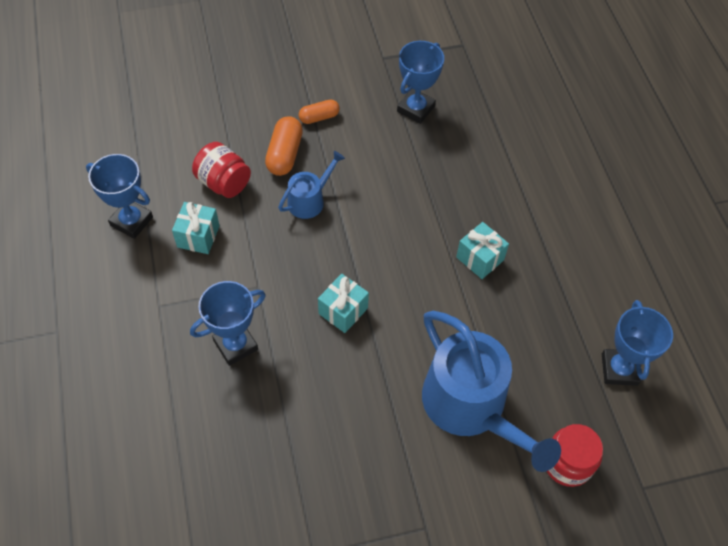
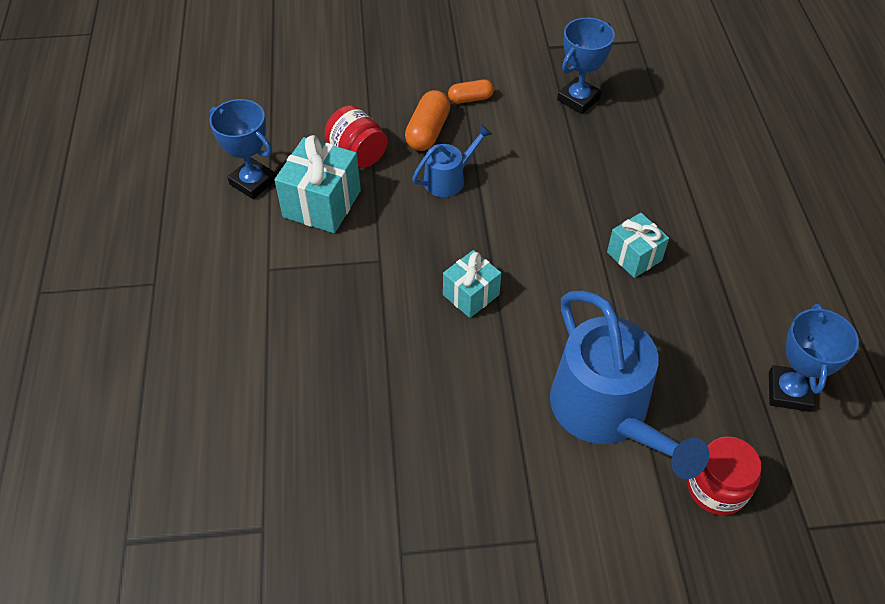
camera: 10 degrees right, 5 degrees down
(198, 236) = (322, 204): turquoise gift -> turquoise gift, size x1.59
(235, 345) = (345, 317): blue trophy -> none

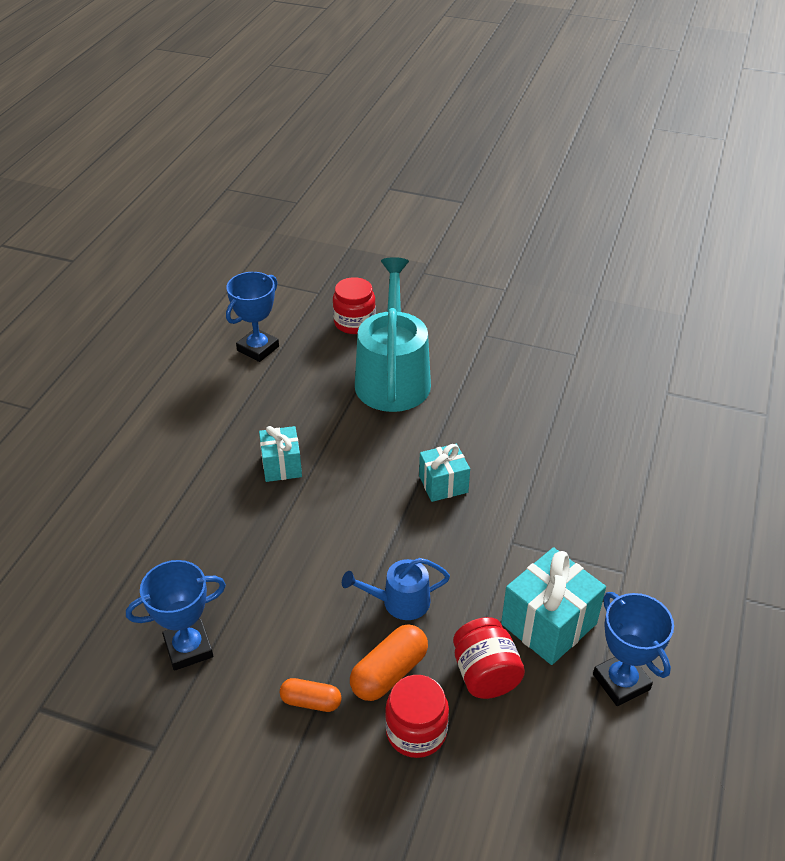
camera: 155 degrees left, 10 degrees down
(390, 106) = (416, 731): none -> red jar
(606, 412) = (393, 377): blue watering can -> turquoise watering can

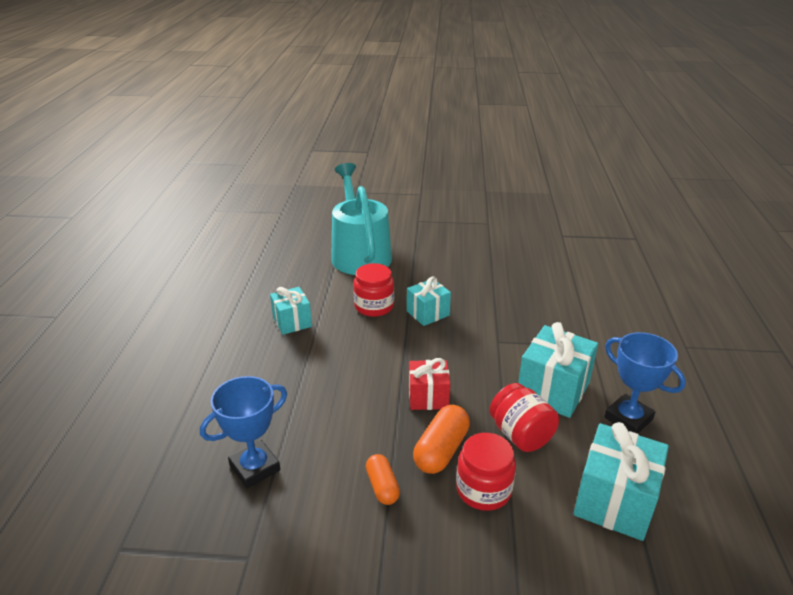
camera: 15 degrees left, 10 degrees down
(258, 348) = (245, 251): blue trophy -> none
(311, 701) = (382, 487): orange capsule -> orange capsule turned 75 degrees clockwise
(354, 322) = (316, 226): red jar -> red jar (374, 306)
(400, 601) = (428, 397): blue watering can -> red gift
(554, 780) = (614, 501): none -> turquoise gift

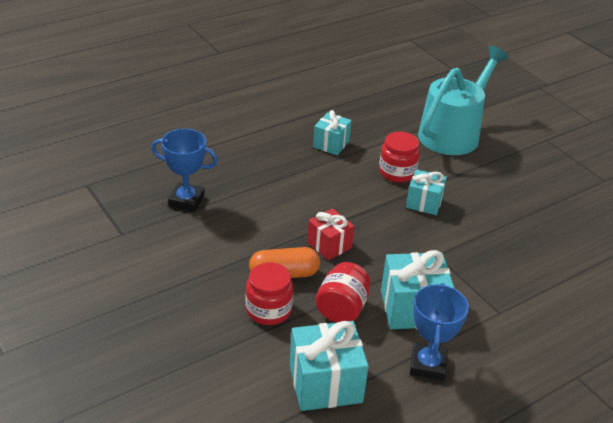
camera: 50 degrees right, 5 degrees up
(382, 487) = (225, 261): orange capsule -> none

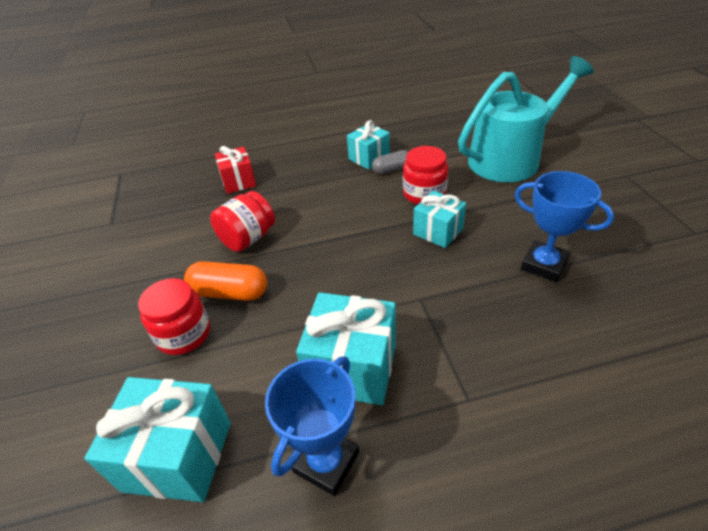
camera: 25 degrees right, 5 degrees up
(186, 200) = (192, 198): blue trophy -> blue trophy (544, 265)
(329, 245) = (300, 266): red gift -> red gift (238, 181)
(342, 308) = (265, 349): red jar -> red jar (248, 238)
(358, 153) = (392, 169): none -> grey capsule

